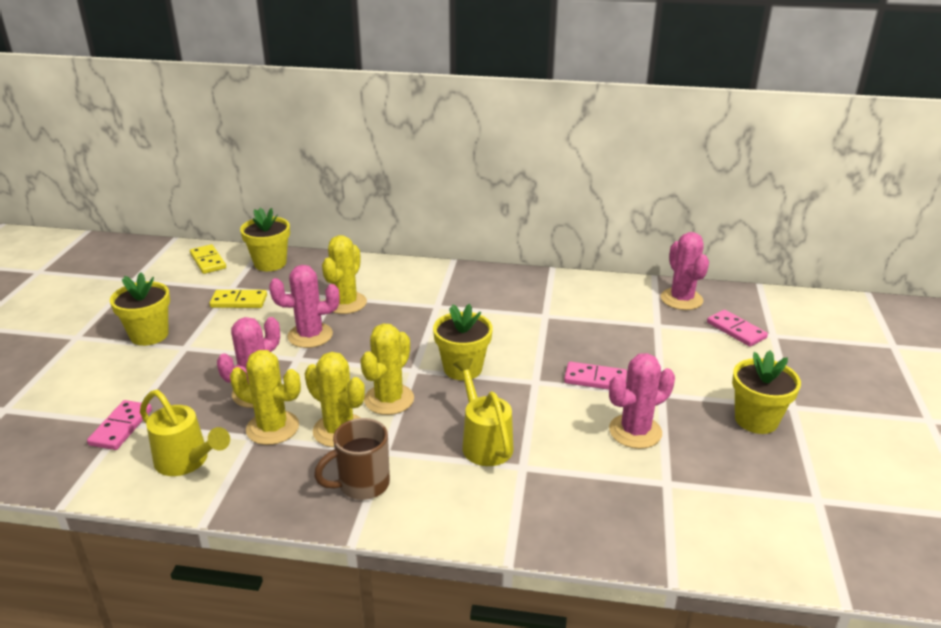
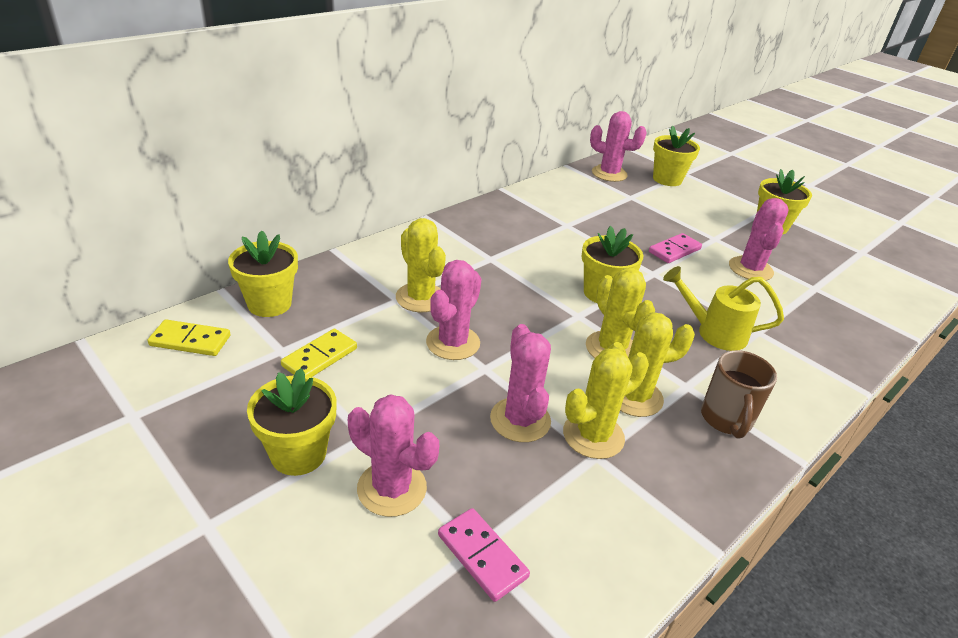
camera: 55 degrees left, 5 degrees up
(149, 375) = (392, 488): none -> pink cactus
(187, 461) = (601, 522): yellow watering can -> none
(736, 330) = (667, 179): pink domino -> yellow flower pot

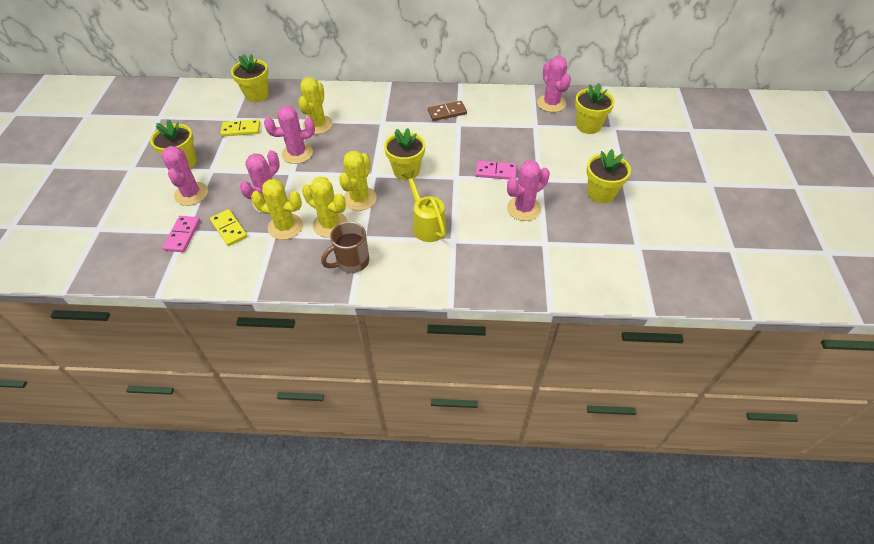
camera: 50 degrees right, 15 degrees up
(190, 341) = (210, 97): yellow domino -> yellow domino (229, 229)
(538, 219) = (447, 112): none -> brown domino

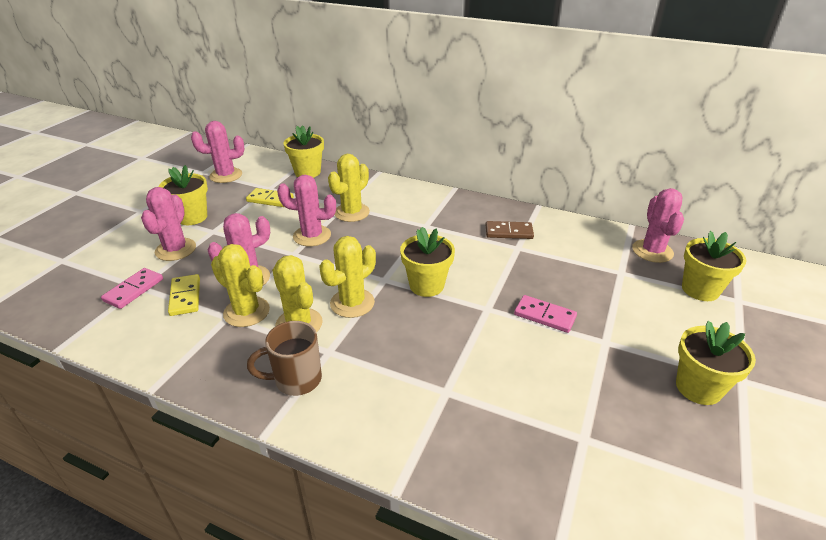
camera: 20 degrees right, 15 degrees down
(426, 225) = (419, 359): yellow watering can -> none
(523, 209) = (567, 376): pink cactus -> pink cactus (226, 175)

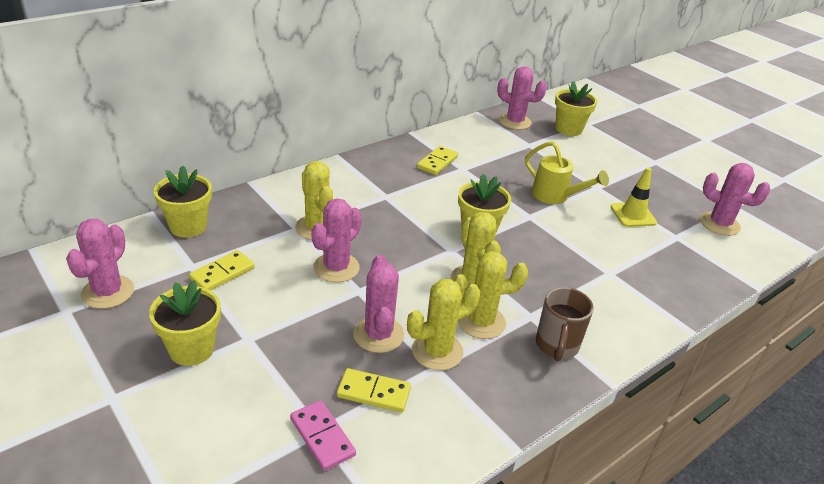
camera: 65 degrees left, 0 degrees up
(176, 249) = (261, 381): pink cactus -> pink cactus (719, 224)
(509, 232) = (437, 162): brown domino -> yellow domino
(544, 316) = (555, 196): pink domino -> yellow watering can
(584, 385) = (633, 215): none -> yellow traffic cone
(698, 388) = (654, 178): yellow flower pot -> none

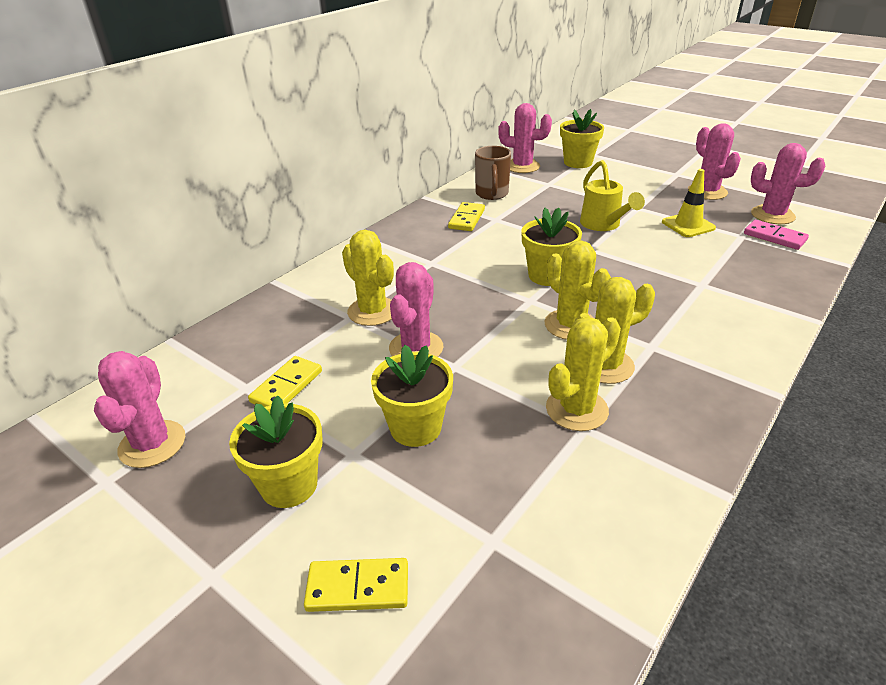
camera: 10 degrees left, 0 degrees up
(188, 226) = (222, 345): yellow flower pot -> yellow flower pot (415, 427)
(322, 437) = (501, 547): pink domino -> pink domino (774, 237)
(373, 393) = (532, 476): yellow domino -> yellow domino (358, 588)
(378, 335) = (502, 408): pink cactus -> pink cactus (707, 192)
(555, 196) = (603, 225): yellow watering can -> yellow watering can turned 45 degrees clockwise
(556, 346) = (697, 370): brown mug -> brown mug (492, 194)

